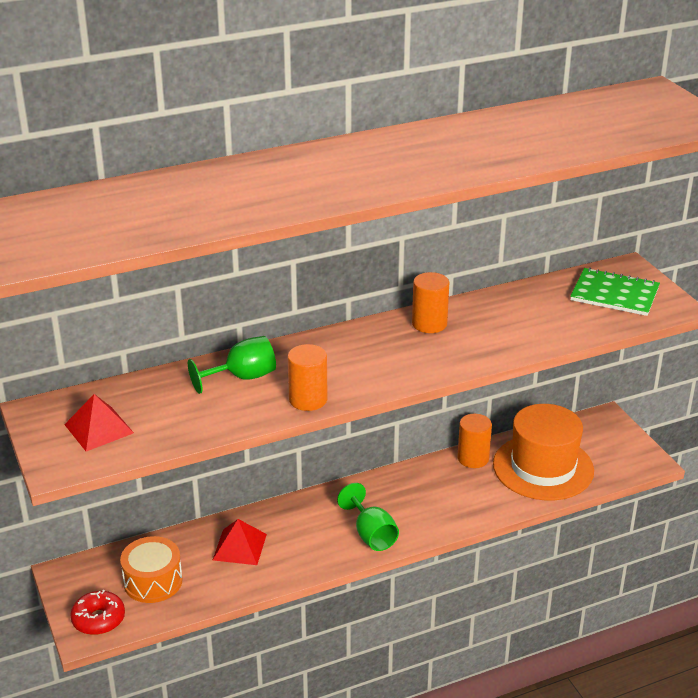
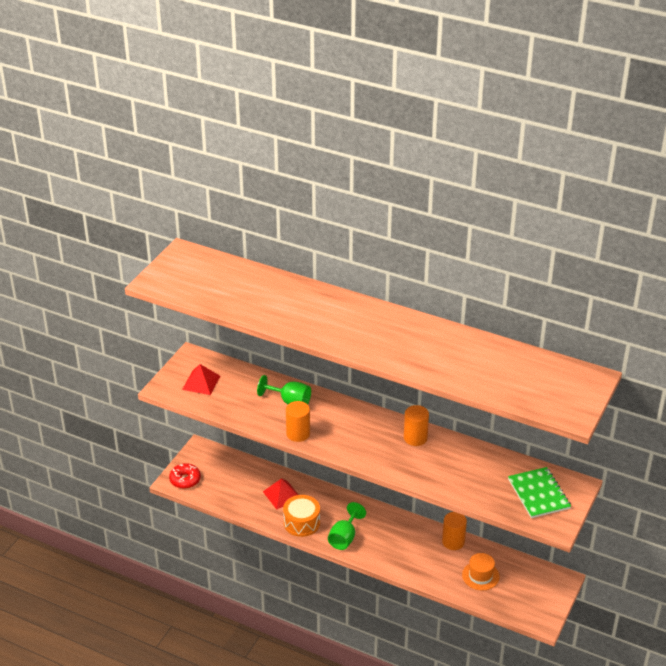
camera: 50 degrees right, 5 degrees up
(153, 581) = (227, 481): orange drum -> orange drum (301, 522)
(543, 467) = (480, 576): orange hat -> orange hat, size x0.51

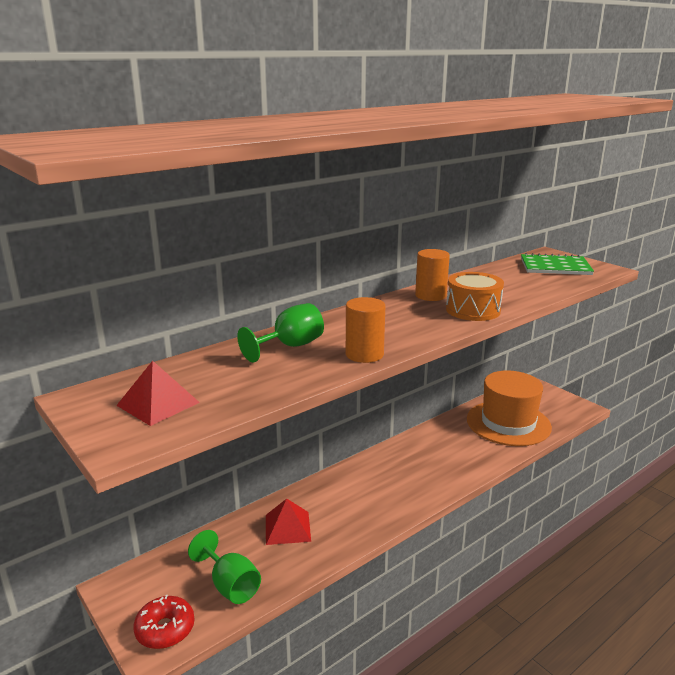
camera: 65 degrees left, 15 degrees down
(301, 522) = (352, 525): orange drum -> orange drum (473, 310)
(344, 537) = (402, 496): green goblet -> green goblet (230, 585)
(453, 542) = (451, 425): orange cylinder -> none
(480, 576) = (508, 423): orange hat -> orange hat, size x1.96

